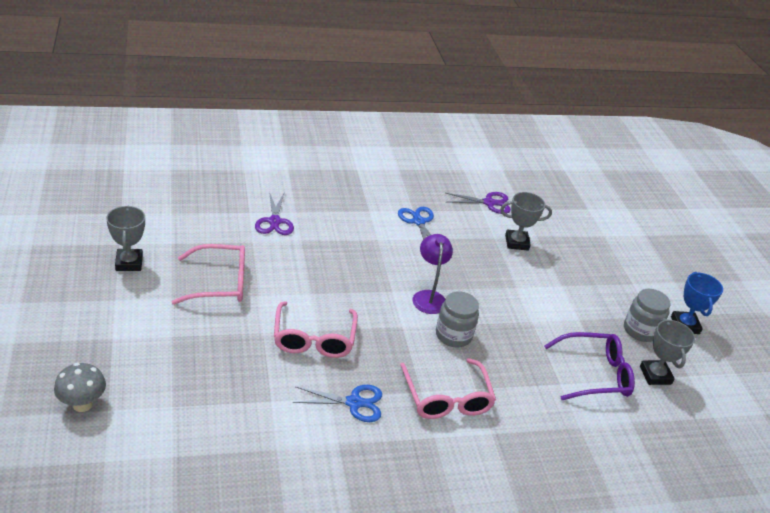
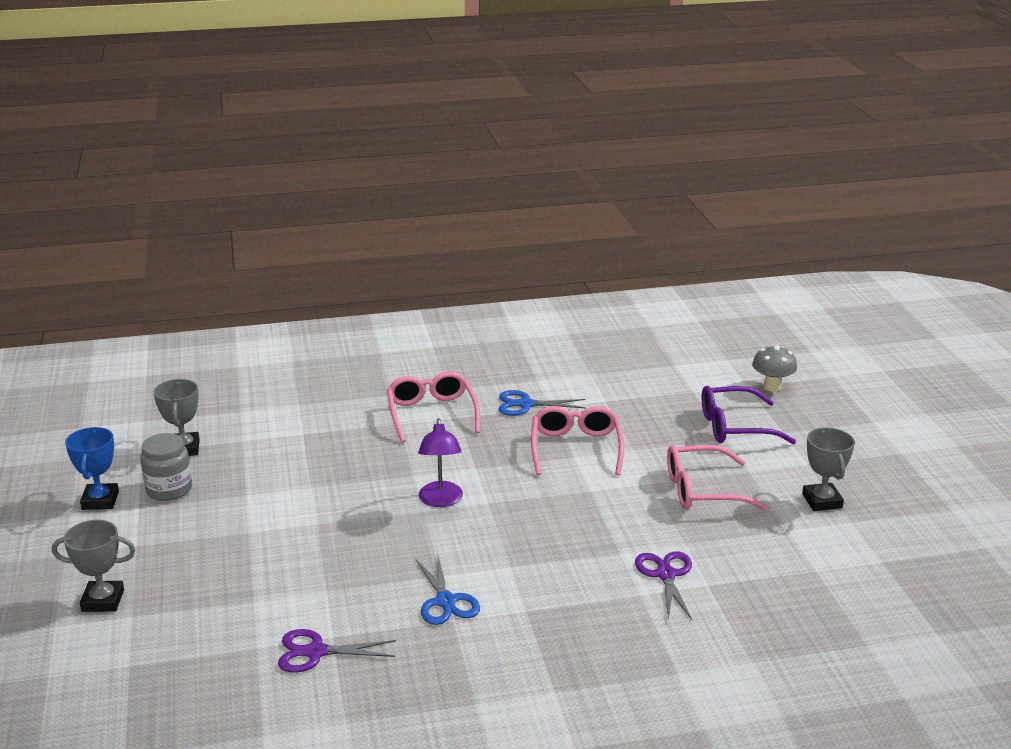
camera: 175 degrees left, 10 degrees down
(453, 335) = (415, 464): grey jar -> none
(516, 243) = (292, 586): grey trophy -> grey trophy (103, 601)
(594, 374) = (258, 444): purple glasses -> purple glasses (735, 427)

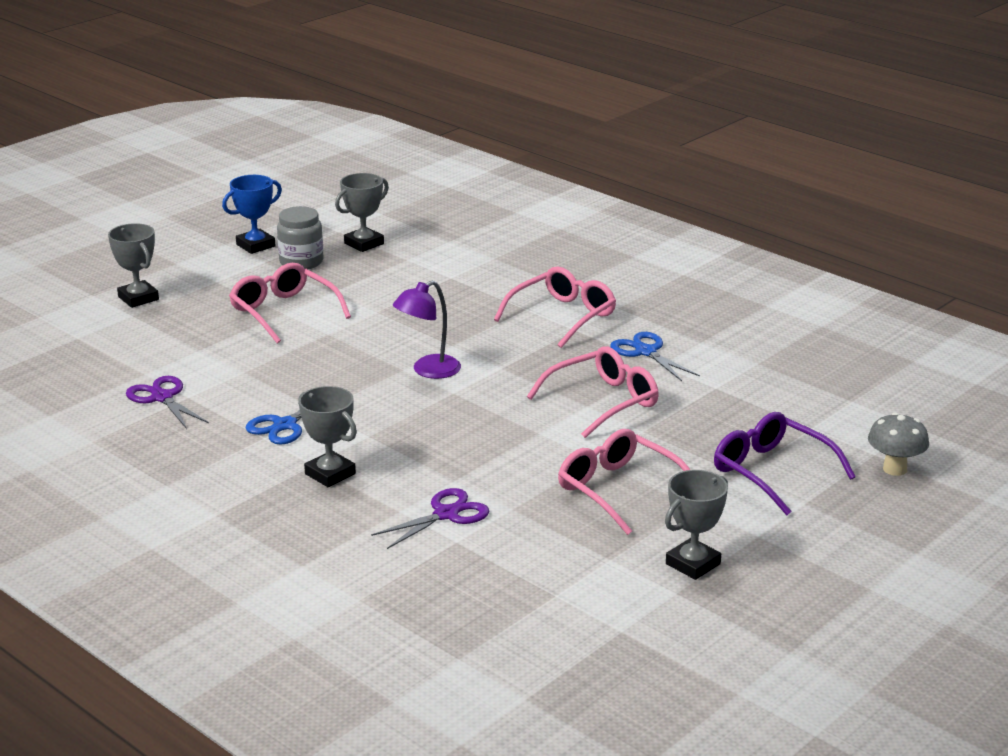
camera: 55 degrees right, 0 degrees up
(248, 531) = (284, 312): none -> pink glasses
(550, 607) = (330, 474): none -> grey trophy

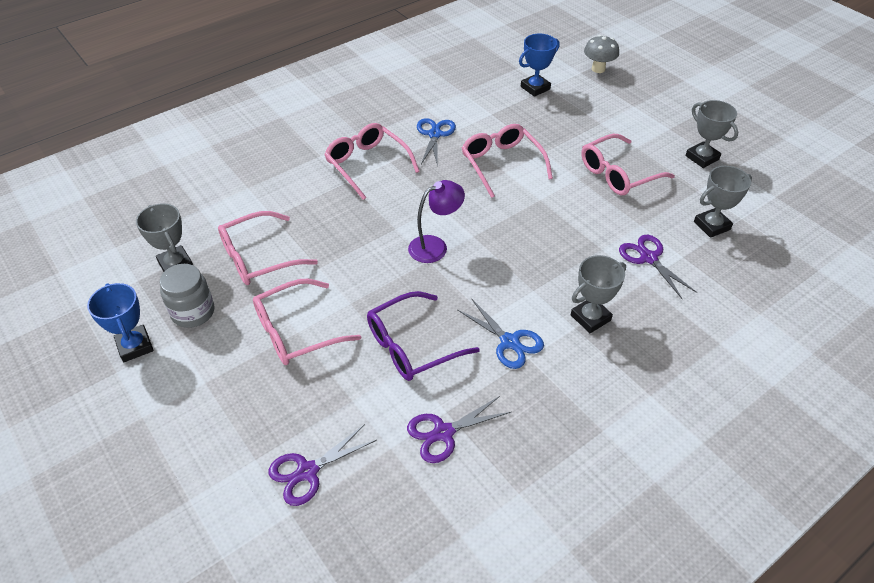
camera: 80 degrees left, 20 degrees up
(119, 339) = (307, 471): none -> purple scissors
(138, 298) = (216, 454): grey trophy -> grey trophy (712, 225)
(384, 280) = (259, 257): none -> pink glasses
(428, 371) = (435, 246): purple lamp -> purple lamp turned 90 degrees counterclockwise
(645, 352) = (434, 134): blue scissors -> blue scissors turned 120 degrees clockwise
(772, 472) = (599, 111): purple glasses -> purple glasses (412, 345)
(803, 417) = (535, 88): none -> blue trophy

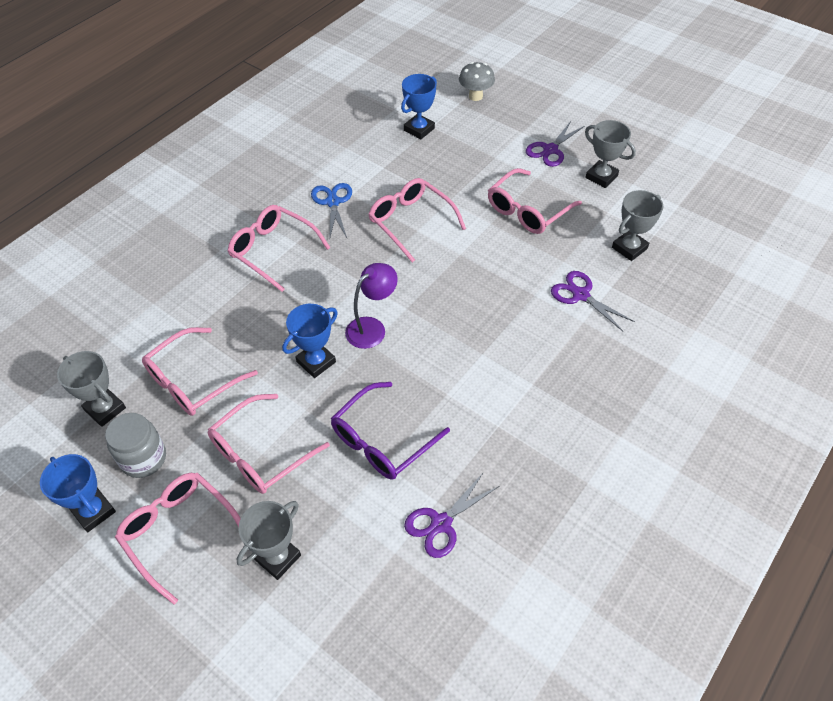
camera: 15 degrees left, 5 degrees up
(201, 382) = (179, 532): none -> pink glasses
(307, 471) = (321, 599): purple scissors -> purple scissors (550, 150)
(373, 265) = (316, 362): none -> blue trophy
(510, 342) = (476, 413): blue scissors -> none
(590, 318) = (544, 370): grey trophy -> grey trophy (277, 557)

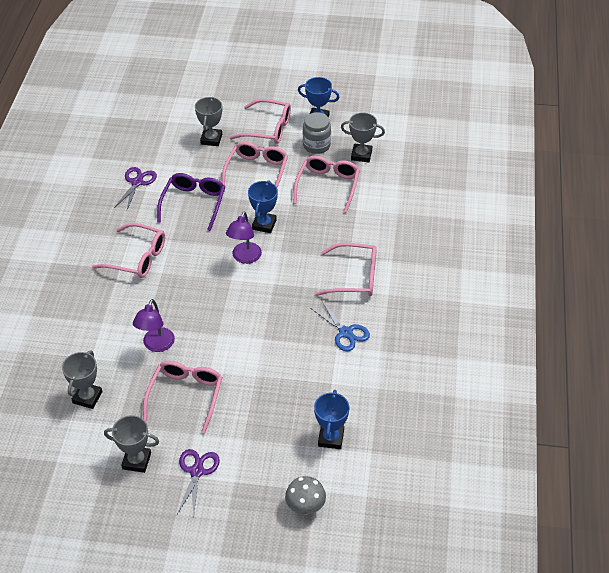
camera: 150 degrees right, 5 degrees down
(411, 222) = (272, 343): pink glasses -> pink glasses (137, 258)
(532, 270) = (156, 345): none -> purple lamp
(580, 295) = (111, 341): purple scissors -> none

